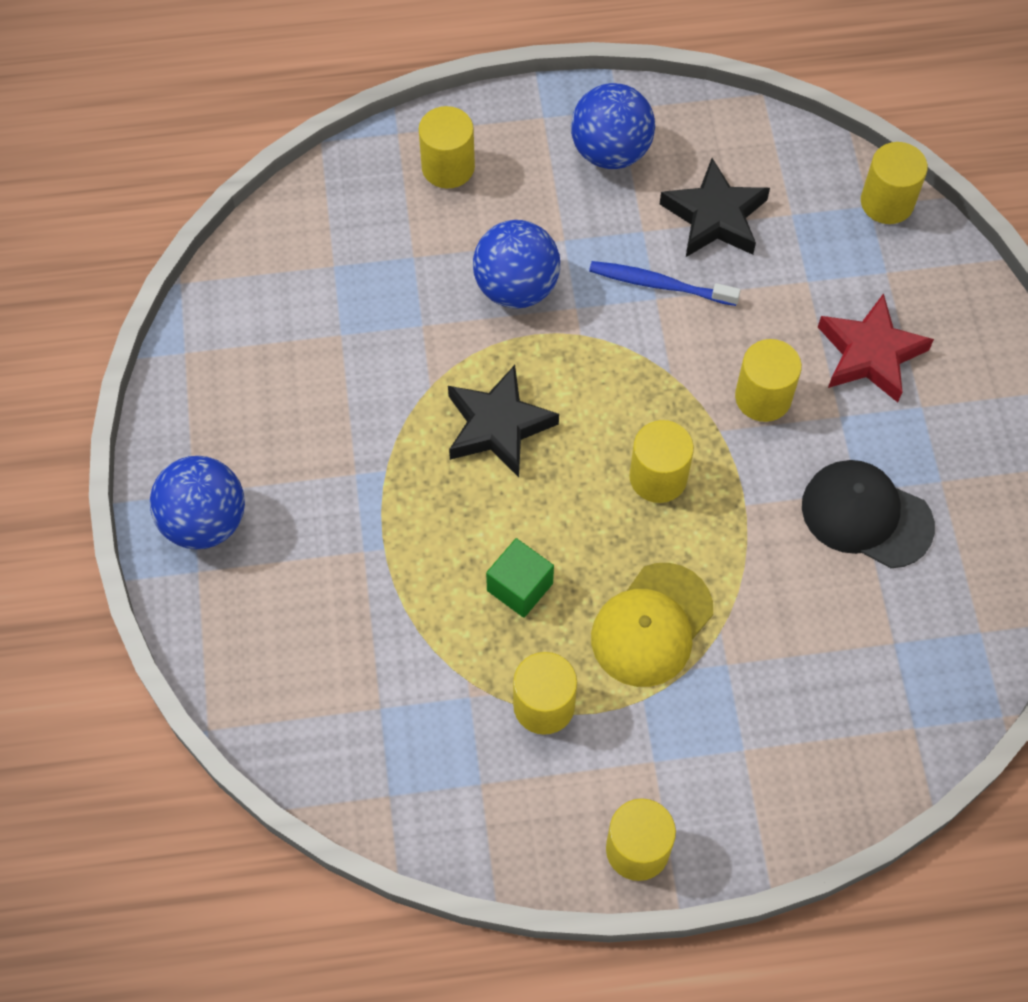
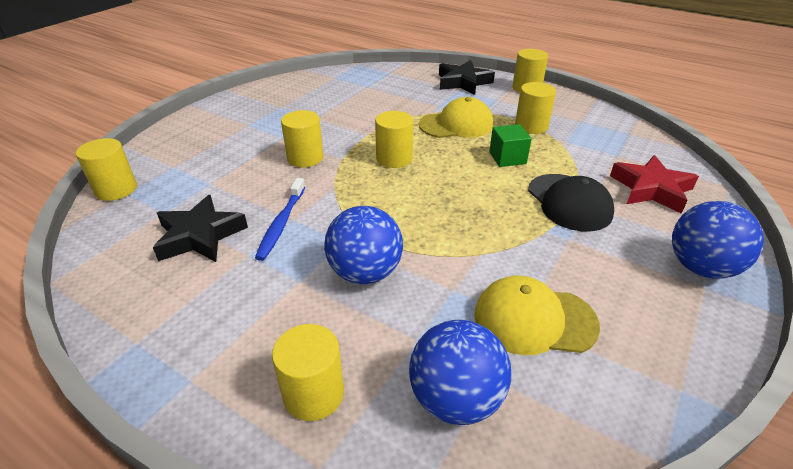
camera: 140 degrees left, 25 degrees down
(331, 341) = (534, 319): none -> yellow cap
(498, 426) = (456, 215): black star -> black star (463, 82)
(610, 151) = (190, 315): blue ball -> blue ball (455, 399)
(659, 284) = (281, 224): blue toothbrush -> blue toothbrush turned 45 degrees clockwise
(866, 515) = (324, 112): black cap -> black cap (569, 202)
(870, 354) = (236, 147): red star -> red star (651, 189)

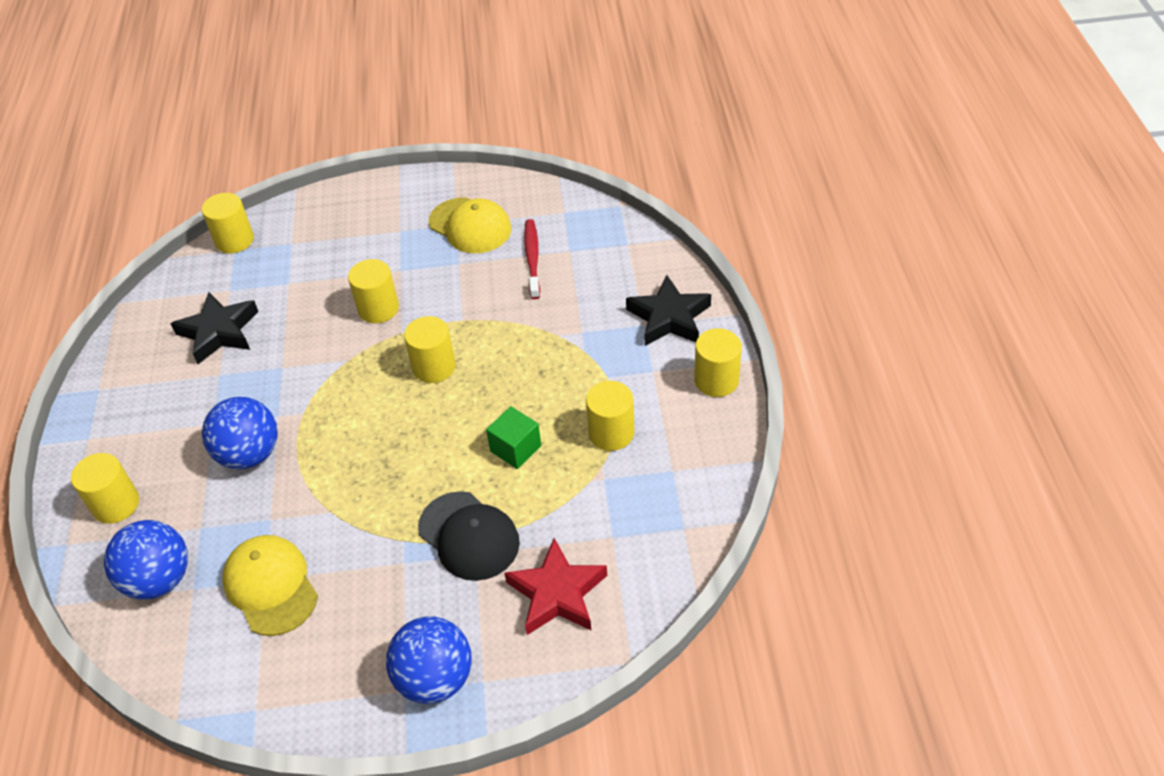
camera: 55 degrees right, 10 degrees up
(281, 224) = (270, 365): blue toothbrush -> none
(354, 97) = (532, 258): none -> red toothbrush
(456, 124) = (551, 371): yellow cap -> yellow cap (470, 226)
(569, 202) = (469, 536): black cap -> black cap turned 75 degrees counterclockwise

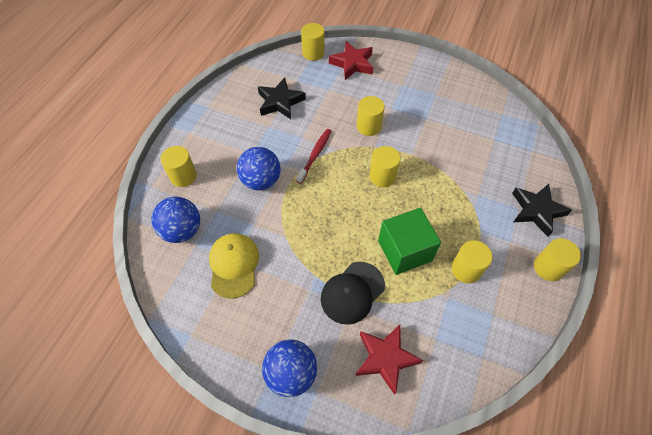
camera: 25 degrees right, 10 degrees up
(306, 231) = (352, 63): none -> red star
(469, 536) = (352, 292): black cap -> black cap turned 60 degrees clockwise
(470, 226) = (443, 99): yellow cap -> none
(515, 448) = (404, 250): green cube -> green cube, size x1.75
(532, 258) = (470, 134): red toothbrush -> red toothbrush (315, 155)

